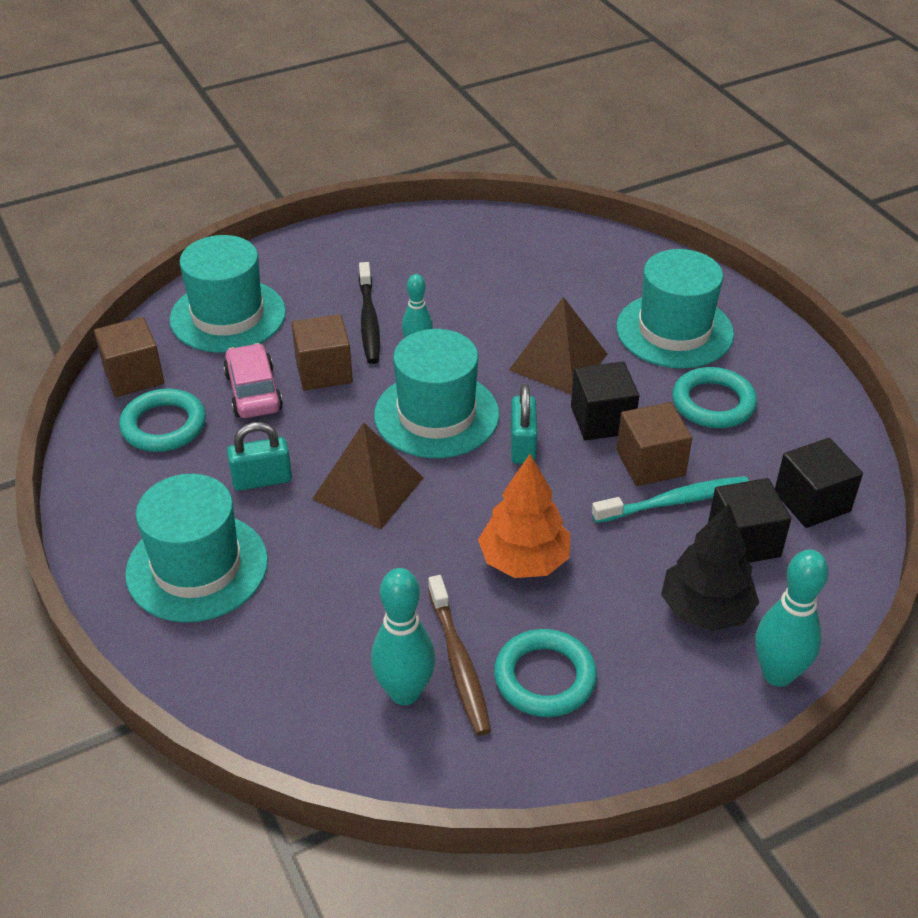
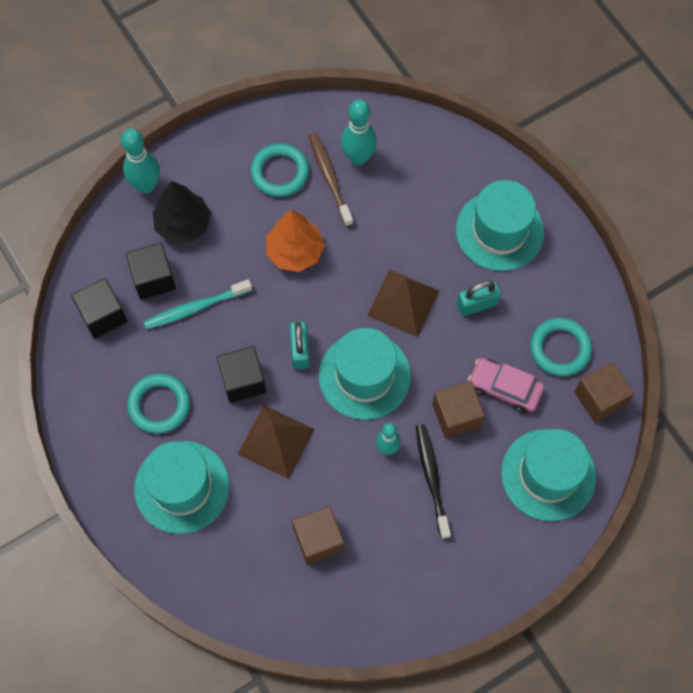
camera: 175 degrees right, 25 degrees up
(253, 392) = (504, 388): pink car -> pink car turned 135 degrees clockwise
(650, 463) = (210, 341): brown cube -> brown cube (318, 539)

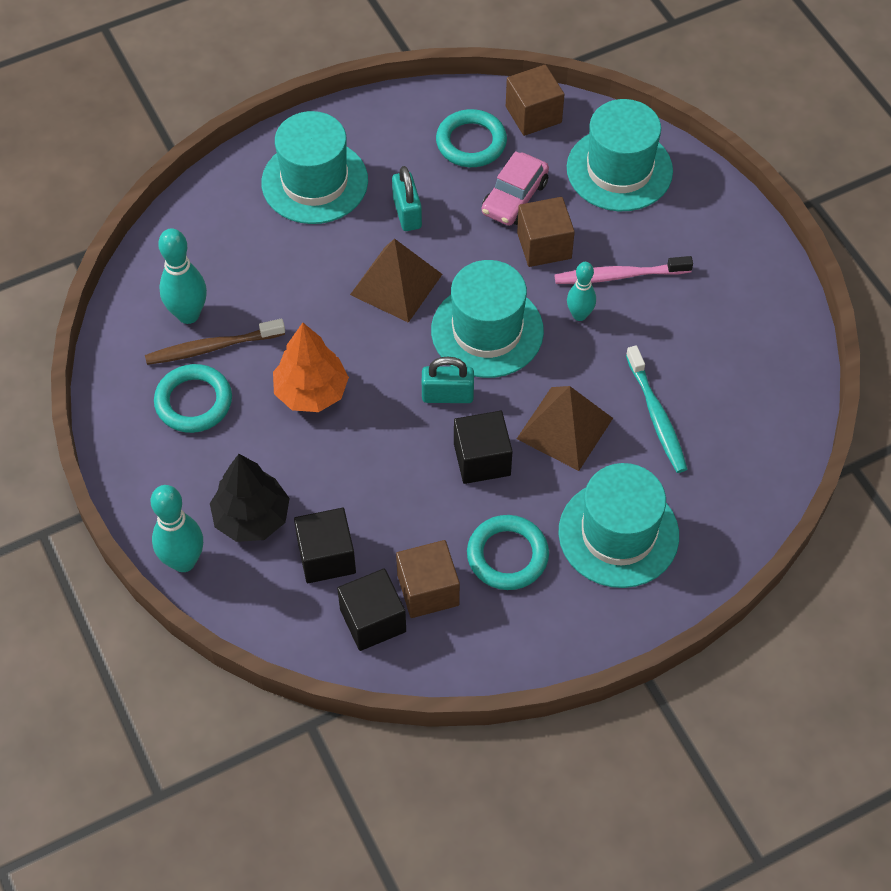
camera: 85 degrees left, 10 degrees down
(195, 308) = (375, 508): turquoise toothbrush -> turquoise toothbrush (656, 416)
(318, 539) = (689, 392): brown cube -> brown cube (428, 590)
(432, 478) = (619, 276): black toothbrush -> pink toothbrush

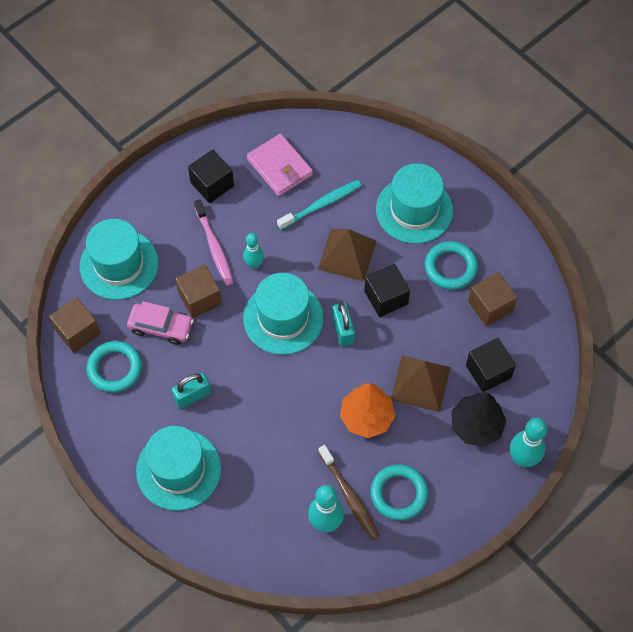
camera: 105 degrees left, 5 degrees up
(373, 620) = (522, 332): black cube -> black cube (212, 184)
(396, 284) = (259, 386): brown pyramid -> brown pyramid (420, 383)
(733, 378) = (279, 167): none -> pink wallet

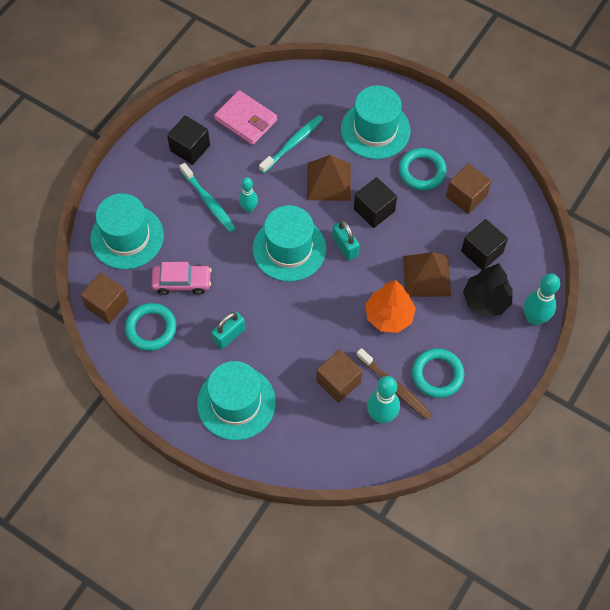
camera: 15 degrees left, 0 degrees up
(200, 298) = (209, 249): brown cube -> brown cube (338, 382)
(214, 247) = (209, 202): pink toothbrush -> turquoise toothbrush

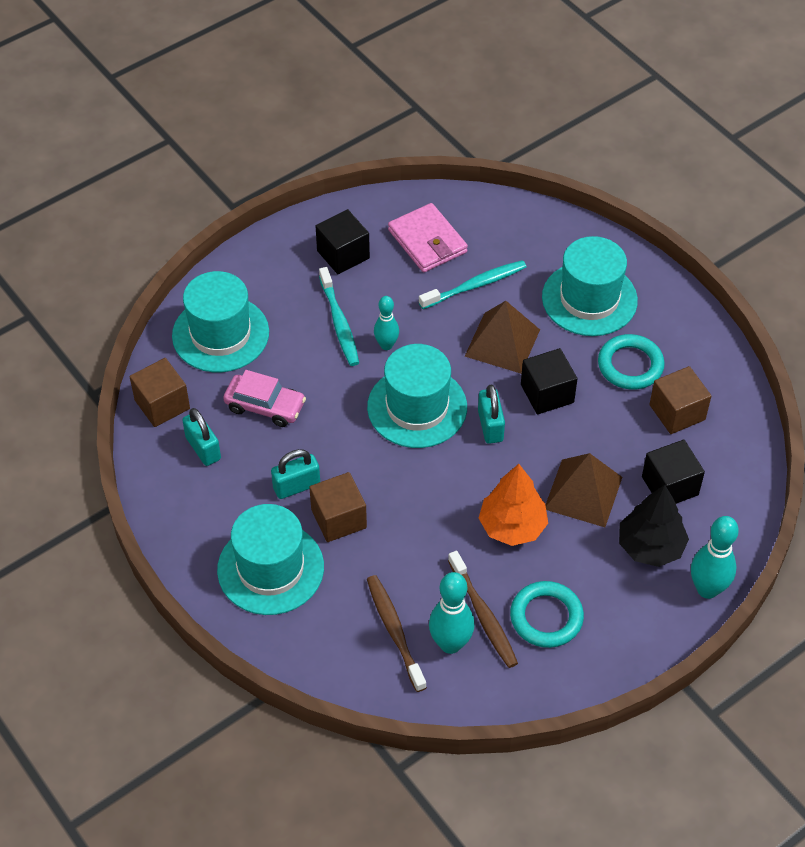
camera: 20 degrees right, 10 degrees down
(151, 328) = (203, 448): turquoise ring -> turquoise padlock
(338, 382) = (412, 585): brown cube -> brown cube (338, 518)
(340, 419) = (394, 631): none -> brown toothbrush

